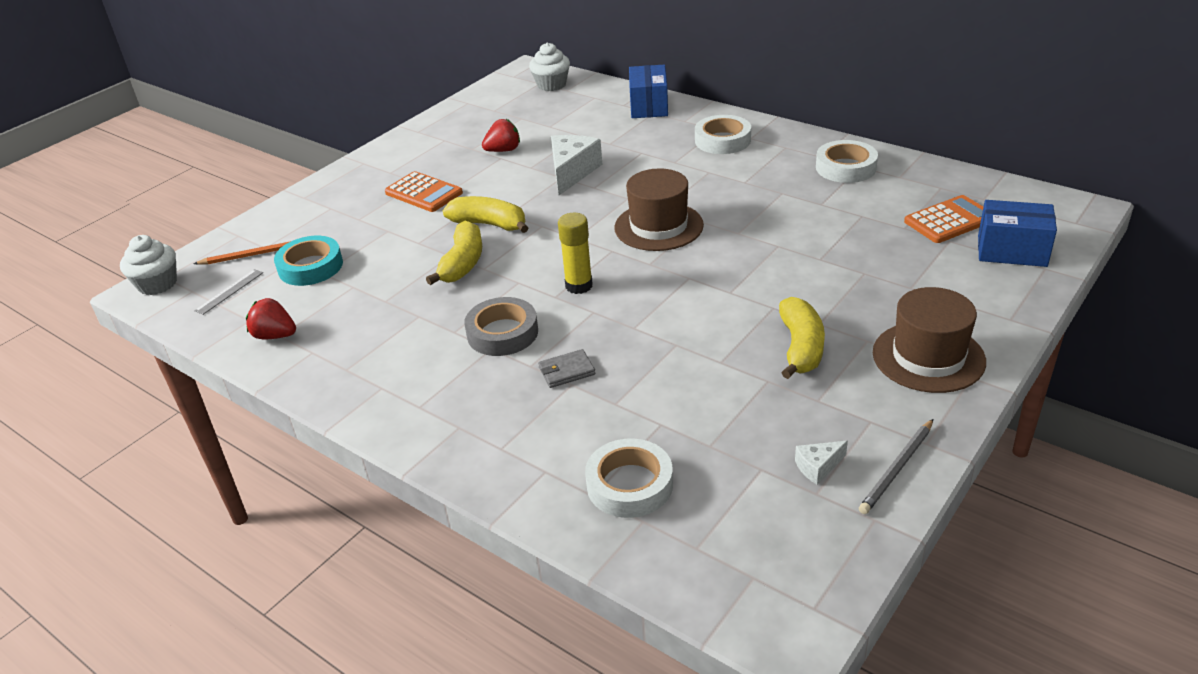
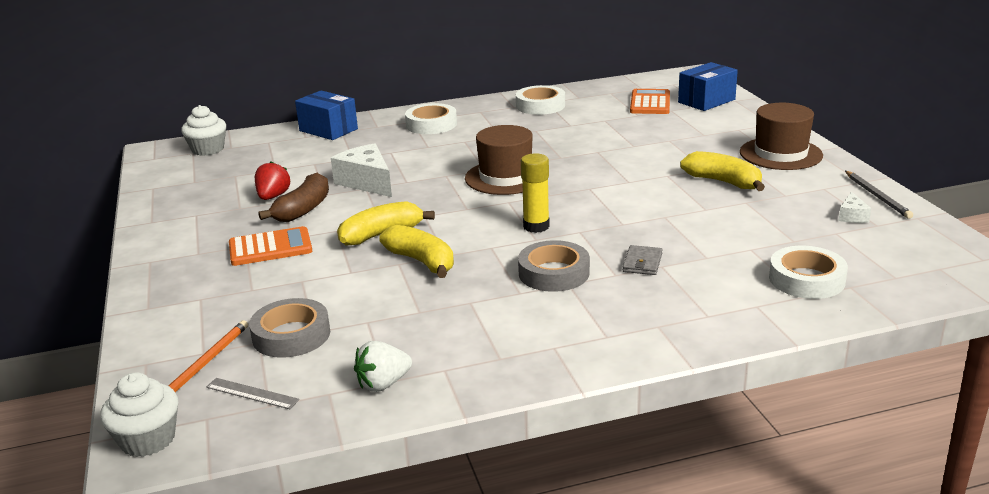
camera: 55 degrees left, 10 degrees down
(229, 291) = (252, 393): grey ruler -> grey ruler turned 45 degrees counterclockwise
(275, 336) = (383, 384): red strawberry -> white strawberry
(310, 267) = (291, 335): turquoise tape -> grey tape
(496, 172) = (303, 209): none -> brown banana

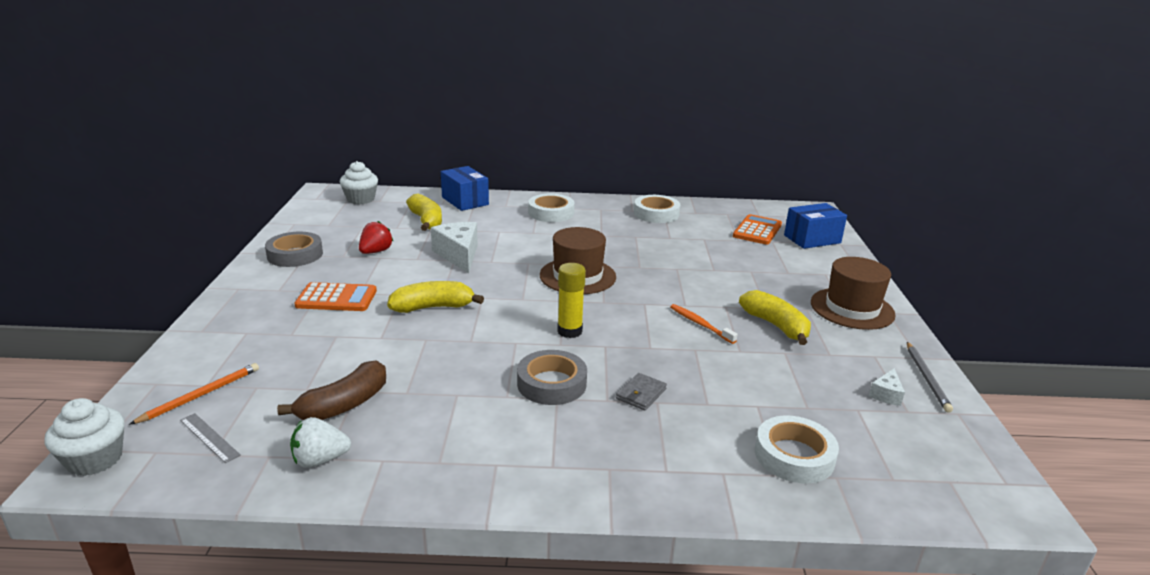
camera: 15 degrees right, 0 degrees up
(291, 335) = (286, 387): grey tape -> grey tape (295, 255)
(303, 209) = (390, 268): brown banana -> brown banana (344, 405)
(422, 261) = (446, 342): yellow banana -> yellow banana (426, 221)
(654, 195) = (700, 324): none -> orange toothbrush

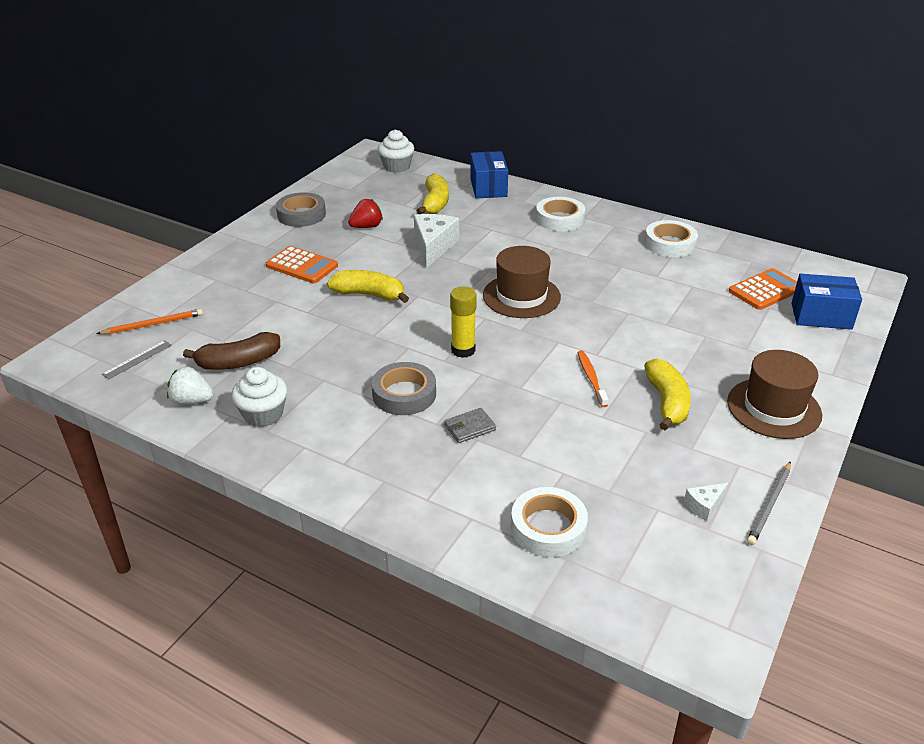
camera: 30 degrees right, 10 degrees up
(95, 459) = (64, 353): white cupcake -> white cupcake (263, 414)
(209, 437) = (137, 359): grey ruler -> grey ruler turned 60 degrees clockwise

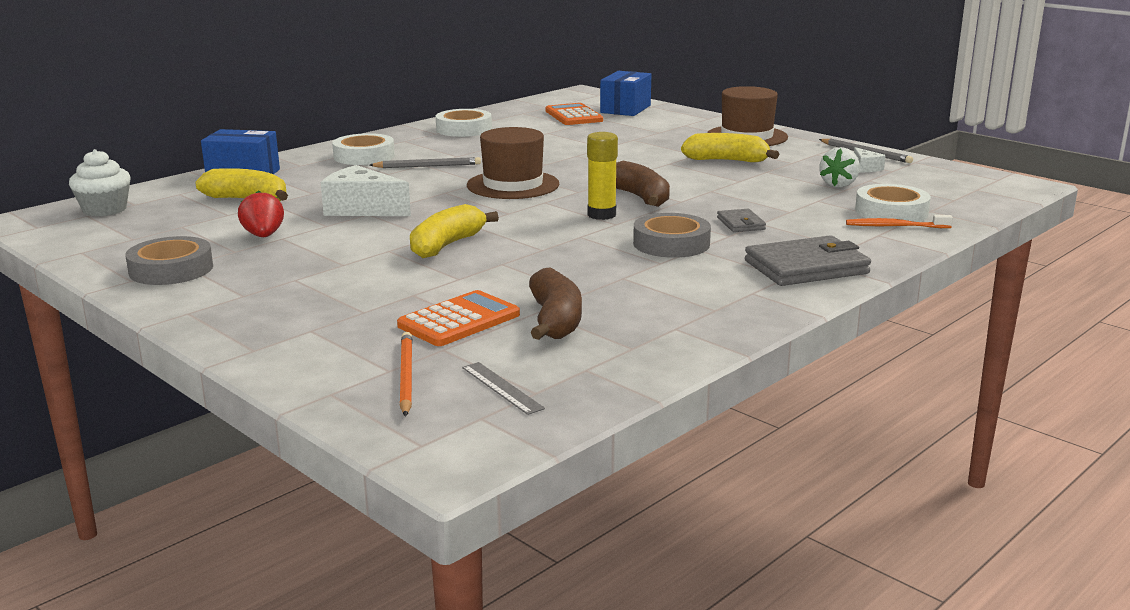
camera: 75 degrees left, 15 degrees down
(191, 400) = (631, 350): white strawberry -> white strawberry (839, 184)
(263, 414) = (681, 310): white cupcake -> none
(302, 266) = (330, 276): orange calculator -> orange calculator (459, 320)
(367, 473) = (806, 267): none -> grey wallet
(519, 364) = (640, 197): none -> brown banana
(550, 250) = (427, 166): none -> grey pencil
(591, 378) = (679, 177): orange toothbrush -> orange toothbrush (895, 226)

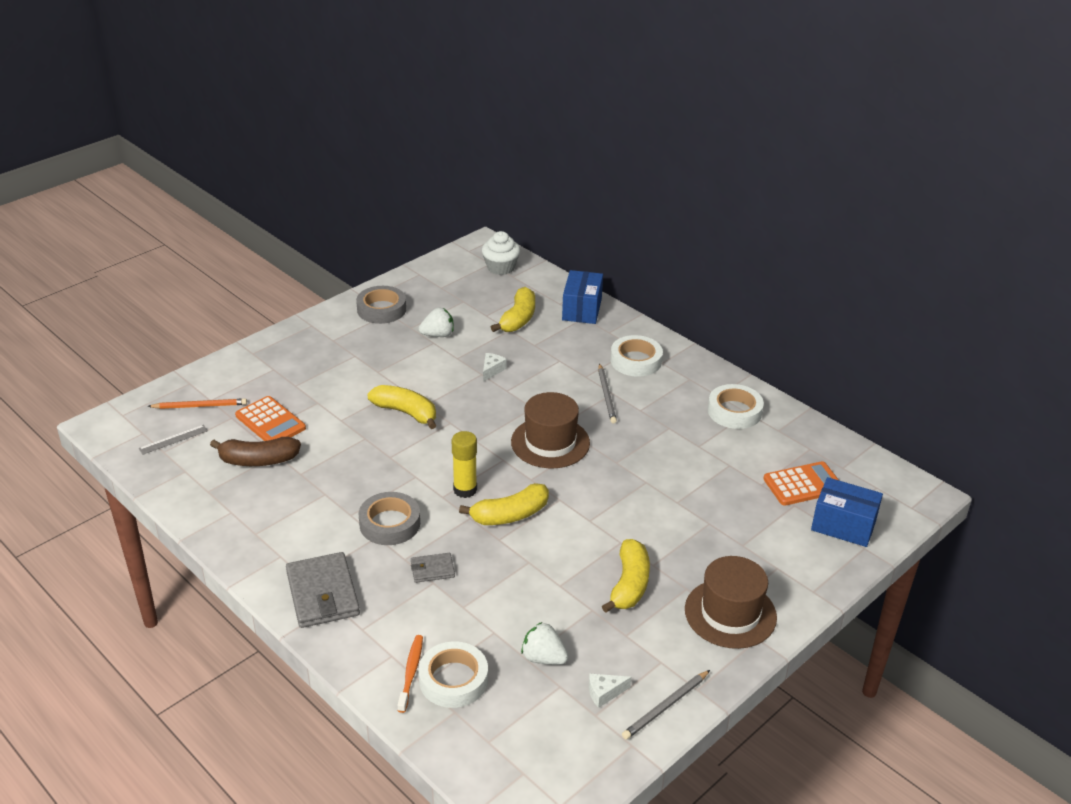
camera: 90 degrees right, 15 degrees up
(263, 236) = (438, 335): red strawberry -> white strawberry
(362, 209) = (492, 370): white cheese -> white cheese, size x0.49
(640, 197) = (510, 515): brown banana -> yellow banana

